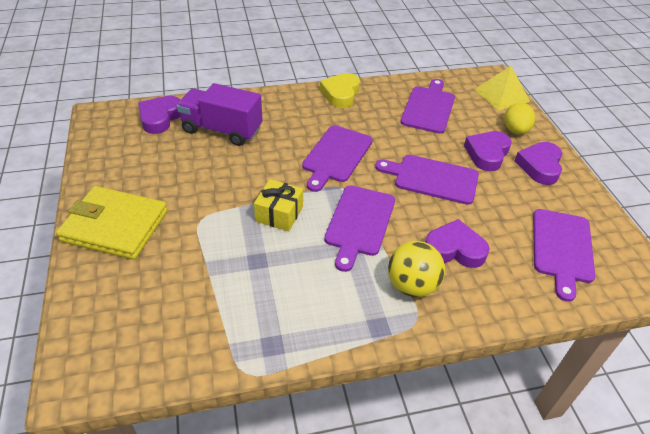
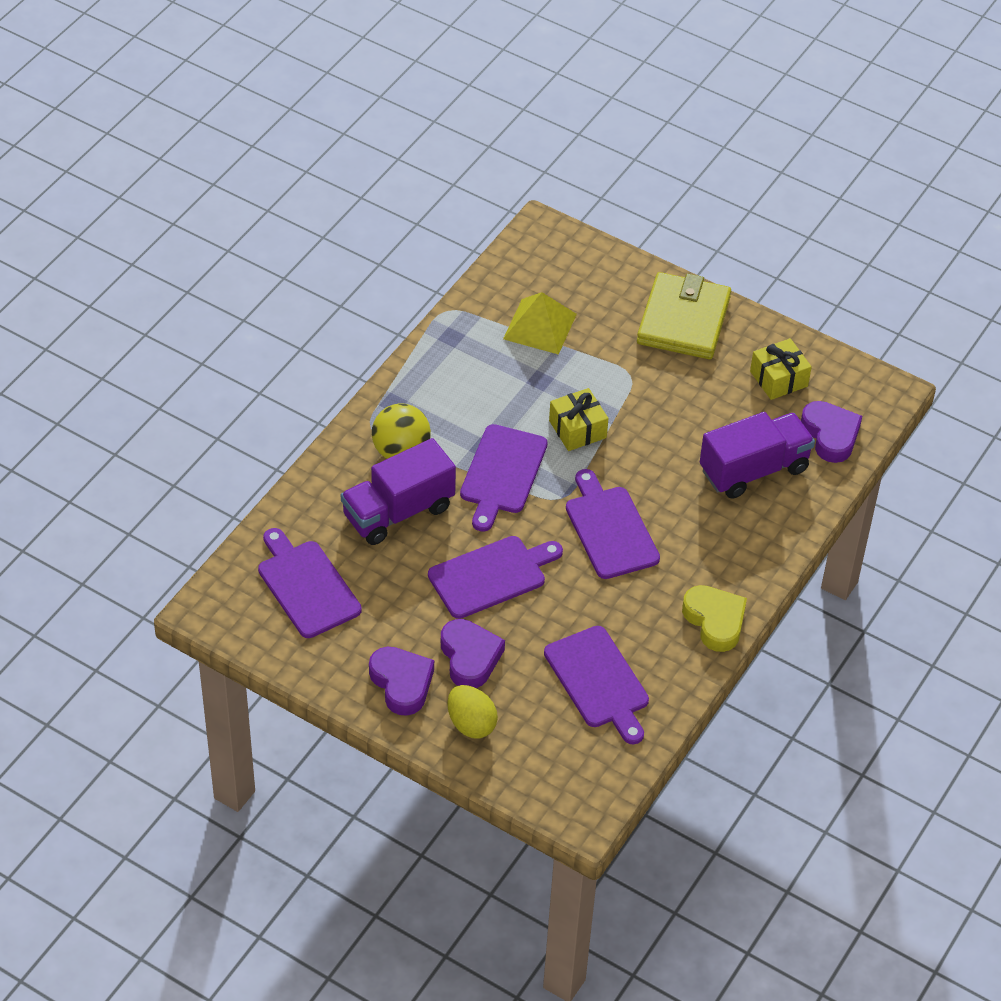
camera: 135 degrees right, 5 degrees up
(115, 226) = (683, 320): yellow wallet -> yellow wallet turned 45 degrees counterclockwise
(131, 157) = (779, 379): none -> yellow gift
(359, 223) = (502, 473): purple cutting board -> purple cutting board turned 135 degrees counterclockwise
(454, 249) = (398, 511): purple heart -> purple truck
(501, 95) = (540, 782): yellow pyramid -> yellow pyramid (539, 326)

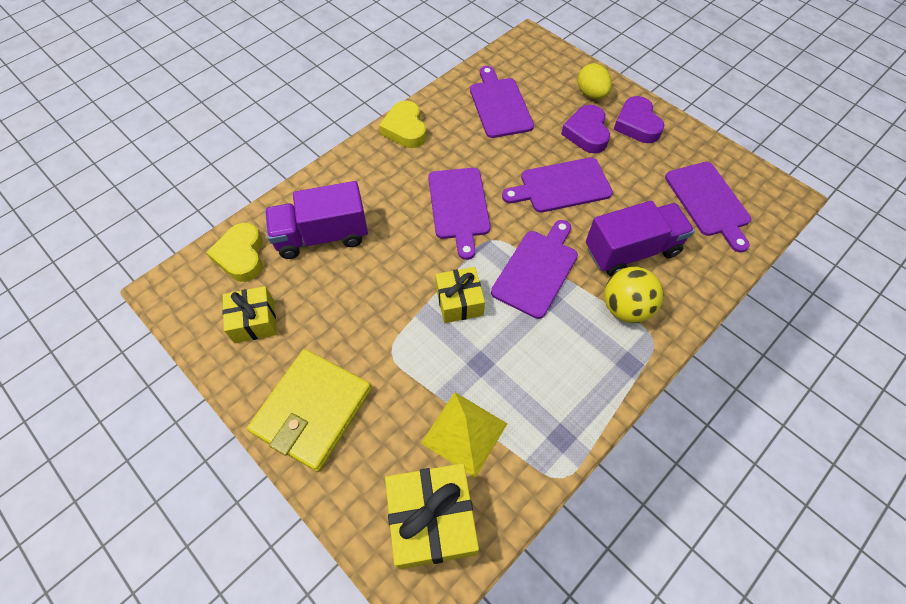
camera: 165 degrees left, 10 degrees up
(549, 268) = (432, 520): none -> yellow gift
(830, 435) = (241, 256): purple heart -> yellow heart

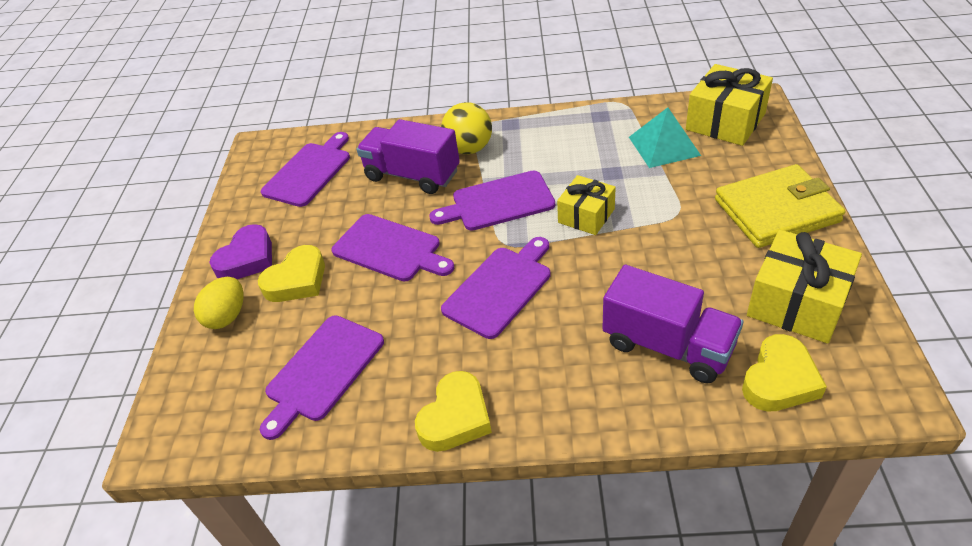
camera: 130 degrees left, 15 degrees down
(254, 321) = (797, 303): yellow gift -> yellow gift, size x1.57
(464, 433) = (664, 146): yellow pyramid -> turquoise pyramid
(586, 133) = (297, 280): purple heart -> yellow heart

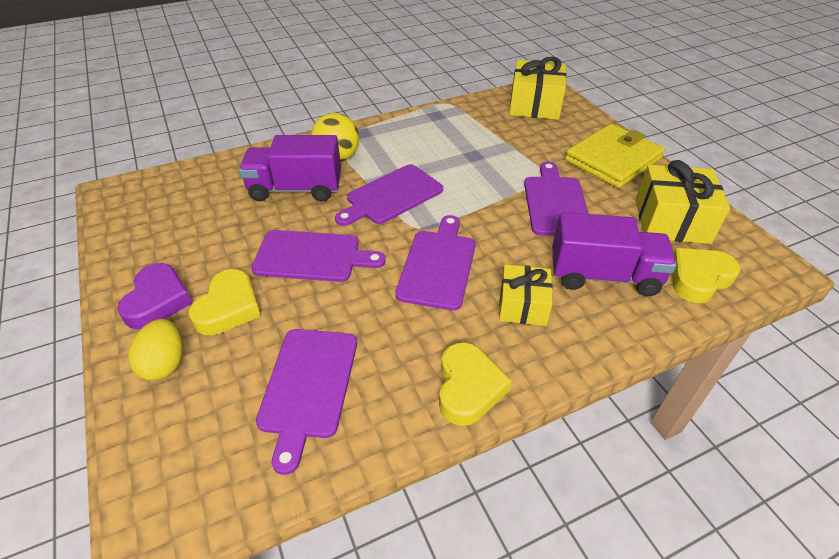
camera: 30 degrees left, 0 degrees up
(309, 172) = (184, 205): purple cutting board -> purple cutting board (555, 203)
(586, 216) = (474, 191): yellow gift -> yellow gift (522, 305)
(664, 146) = (501, 129): turquoise pyramid -> none
(779, 380) = (699, 278): yellow heart -> yellow heart turned 135 degrees counterclockwise

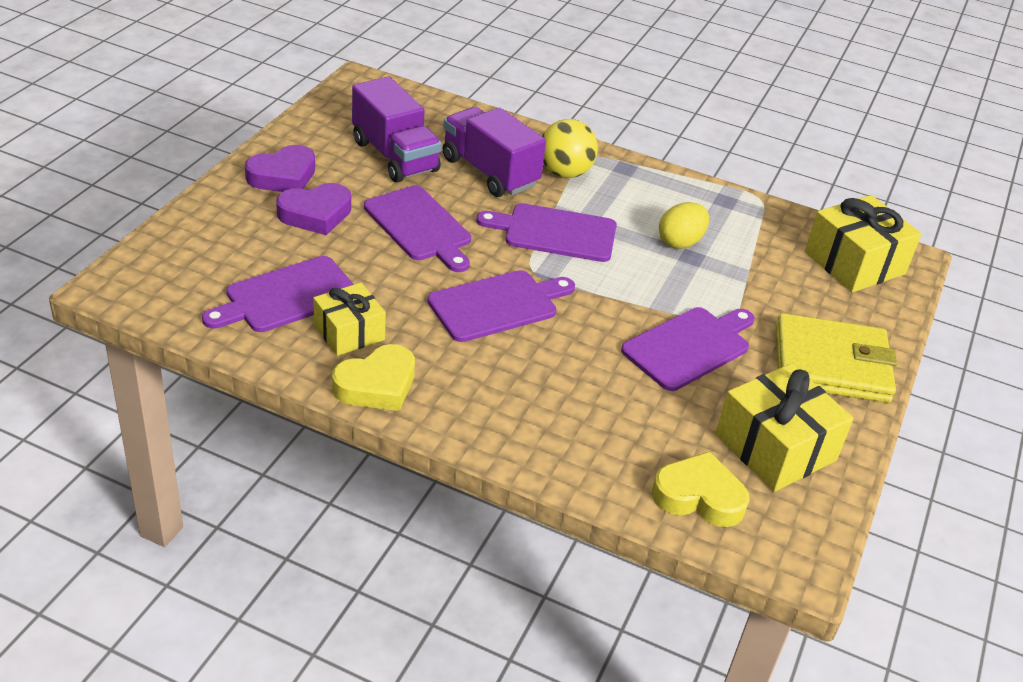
camera: 45 degrees right, 5 degrees down
(165, 363) = (234, 215): yellow egg -> yellow egg (680, 242)
(229, 307) = (315, 214): yellow heart -> purple heart
(522, 305) = (509, 380): yellow gift -> yellow gift (349, 332)
(603, 275) = (616, 422): purple truck -> purple truck (395, 156)

